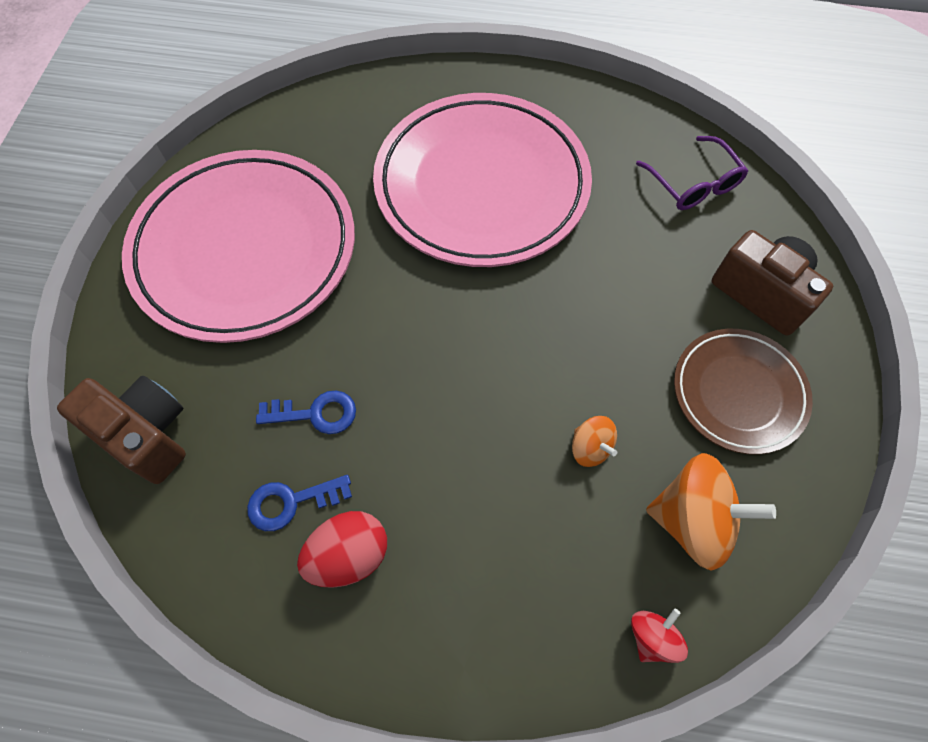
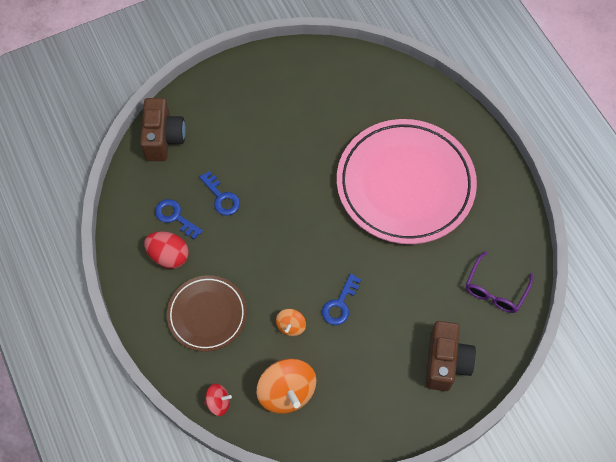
camera: 55 degrees right, 0 degrees up
(245, 250) = (281, 106): pink plate -> none
(598, 363) = (340, 304): none -> blue key
(738, 393) = (373, 380): brown plate -> brown plate (207, 315)

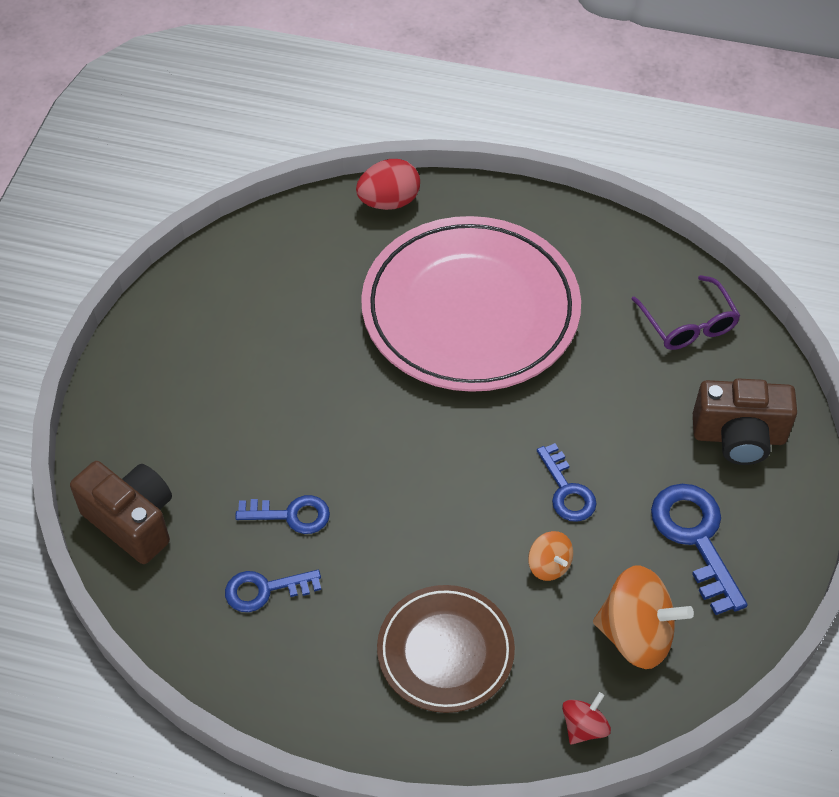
camera: 50 degrees left, 10 degrees down
(169, 256) = (315, 638): red egg -> red egg (389, 202)
(365, 383) = (695, 538): none -> blue key
(445, 362) = (739, 437): brown camera -> brown camera turned 135 degrees clockwise

